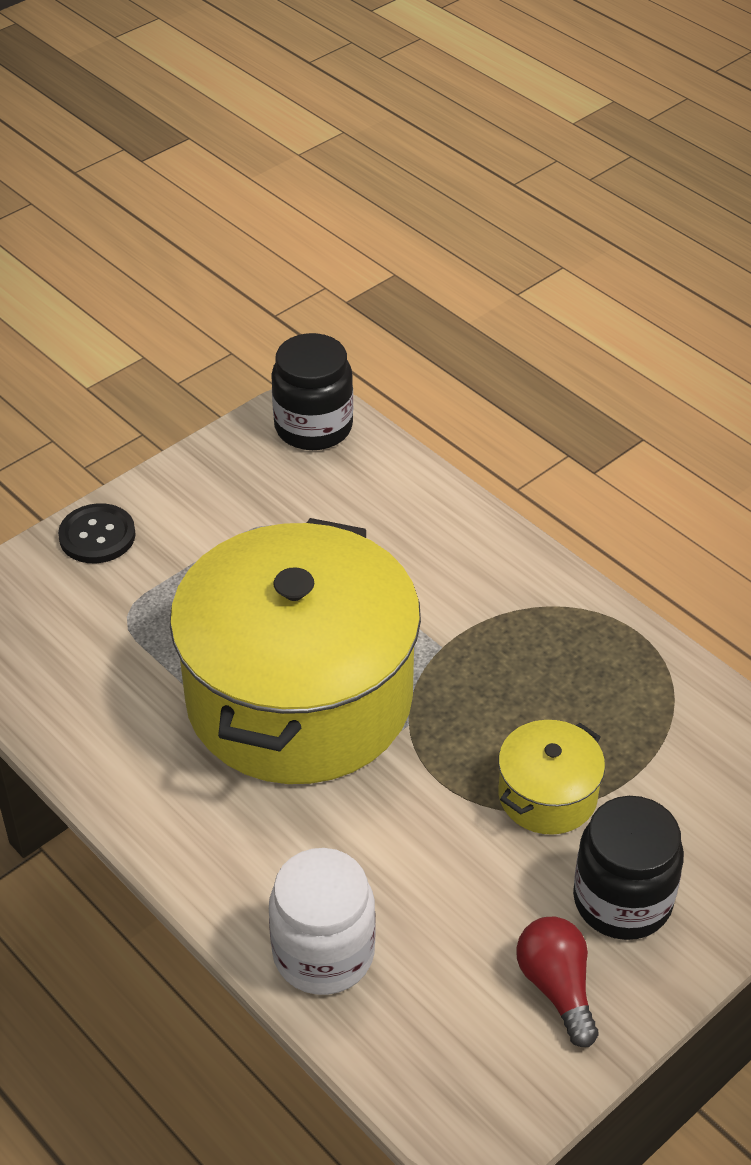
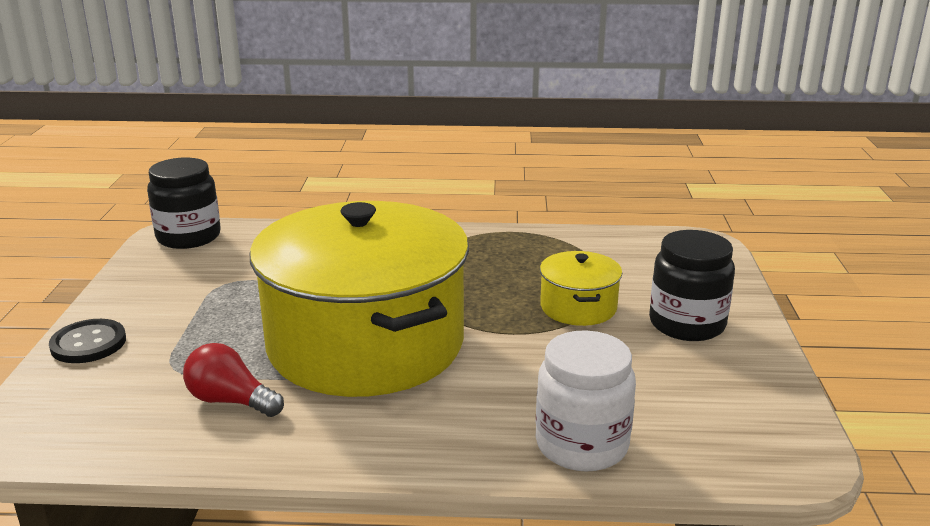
camera: 45 degrees left, 20 degrees down
(557, 987) = (723, 375): red light bulb -> red light bulb (230, 401)

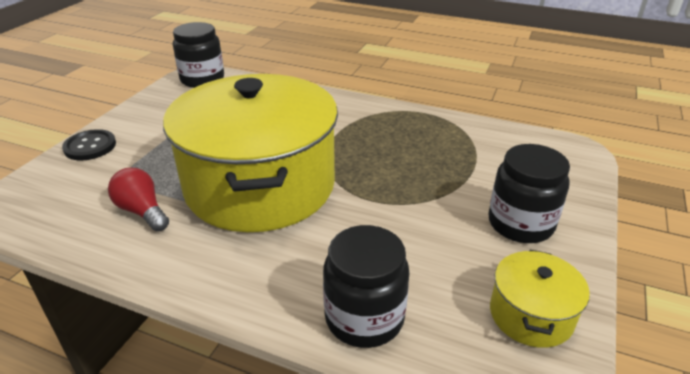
camera: 20 degrees right, 10 degrees up
(578, 307) = (437, 188): yellow pot -> yellow pot (531, 315)
(581, 445) = (364, 318): white jar -> black jar

